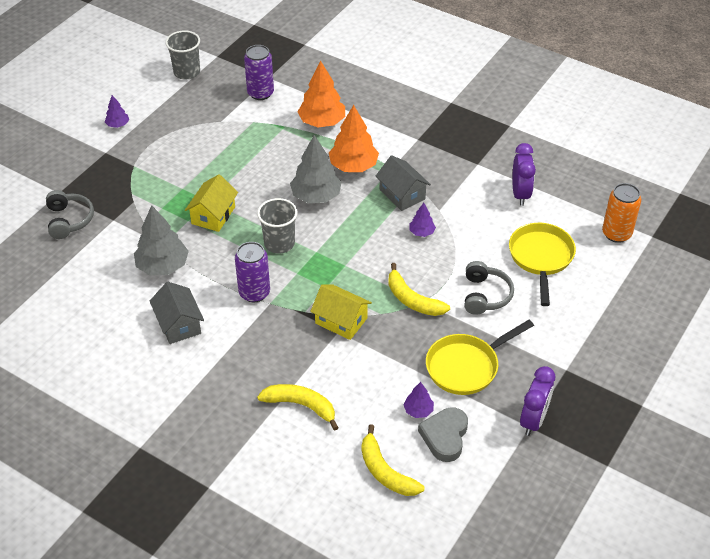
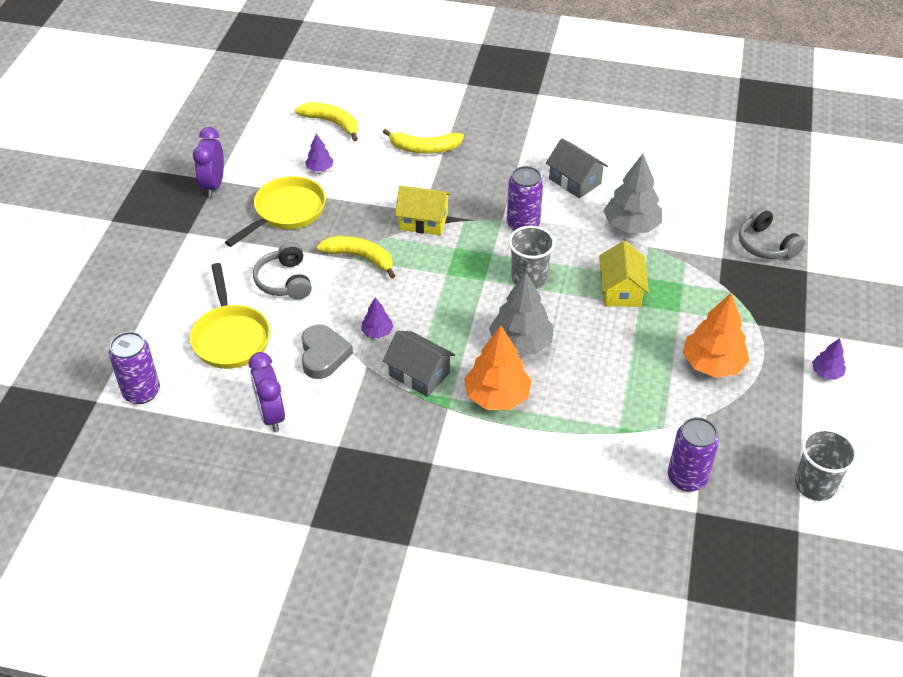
camera: 160 degrees right, 0 degrees up
(322, 122) = (573, 453): orange tree -> orange tree (712, 364)
(445, 436) = (290, 156): grey heart -> grey heart (323, 355)
(616, 234) = (141, 392): orange can -> purple can

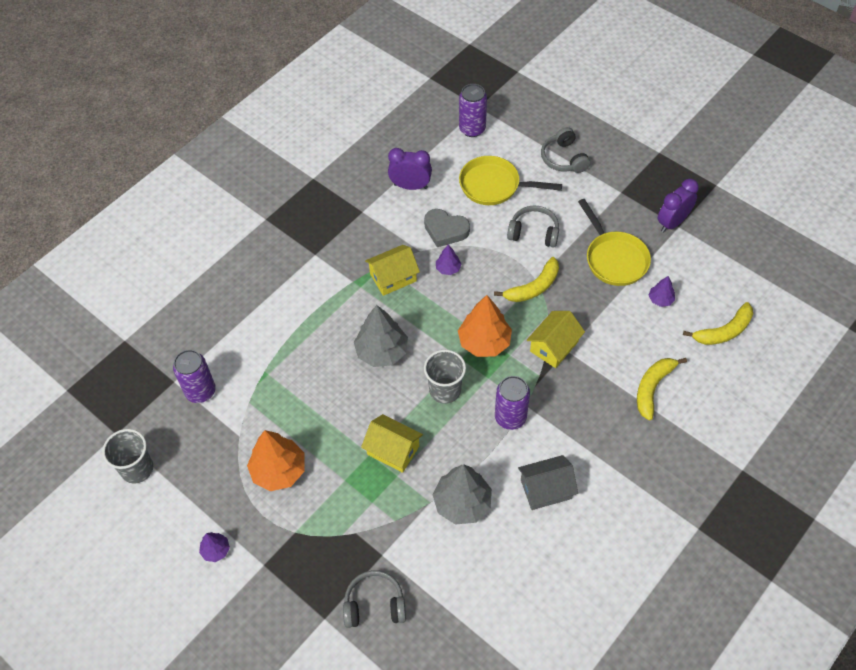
camera: 120 degrees right, 10 degrees up
(156, 292) = (563, 158): none -> grey headphones
(213, 185) = (672, 222): purple clock -> purple clock turned 75 degrees counterclockwise
(419, 374) = (393, 277): grey house -> yellow house
(497, 396) = (343, 314): orange tree -> orange tree (484, 342)

